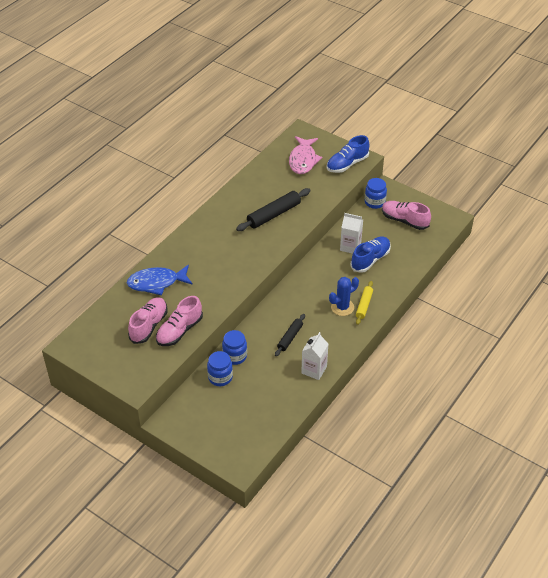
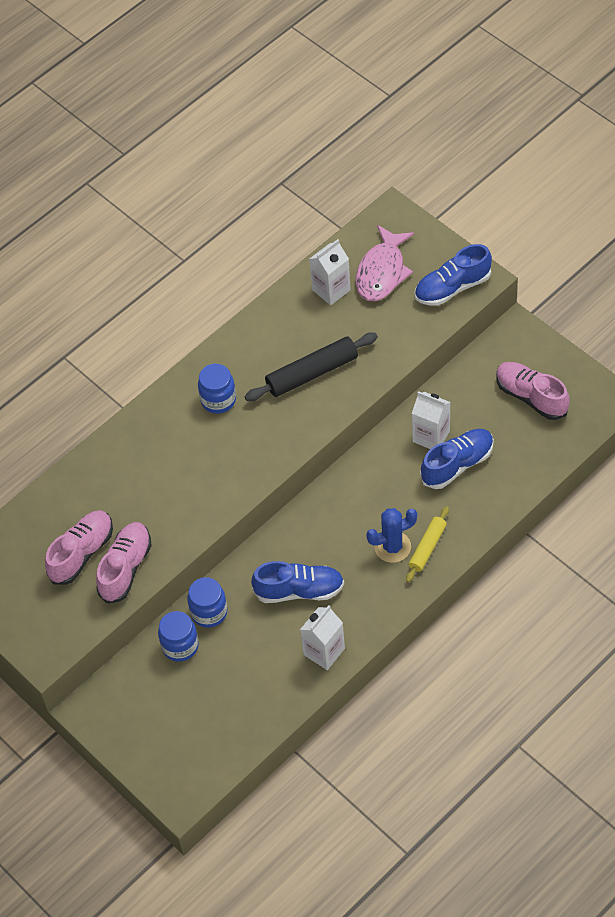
camera: 15 degrees right, 10 degrees up
(156, 283) = (106, 479): blue fish -> none
(179, 331) = (125, 568): pink shoe -> pink shoe turned 150 degrees clockwise
(275, 171) = (331, 290): none -> white carton
(290, 337) = (299, 590): black rolling pin -> blue shoe
(374, 202) = (490, 356): blue jar -> blue jar (218, 400)

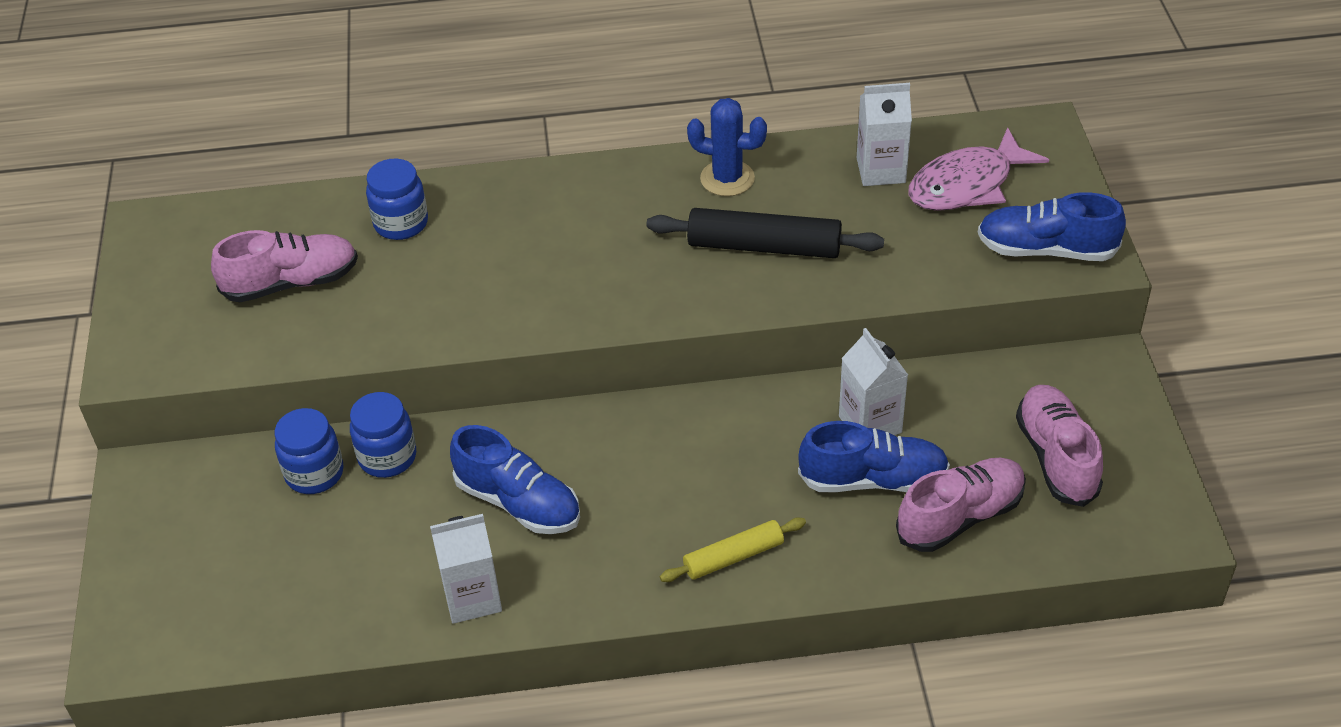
camera: 35 degrees right, 10 degrees down
(125, 568) = (319, 328): pink shoe -> pink shoe (960, 517)
(218, 400) = (620, 212): blue jar -> blue jar (401, 223)
(392, 547) = (688, 526): blue cactus -> blue cactus (727, 178)

